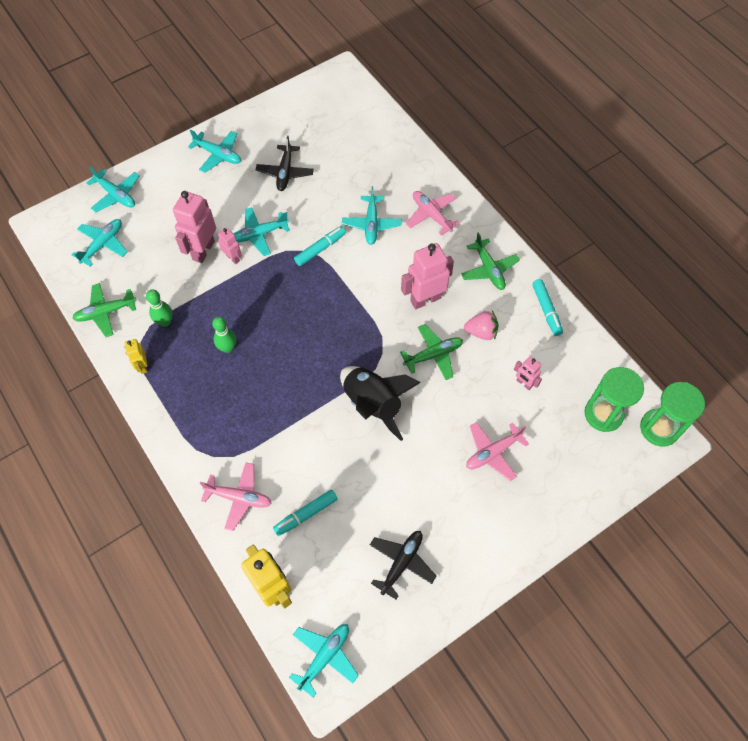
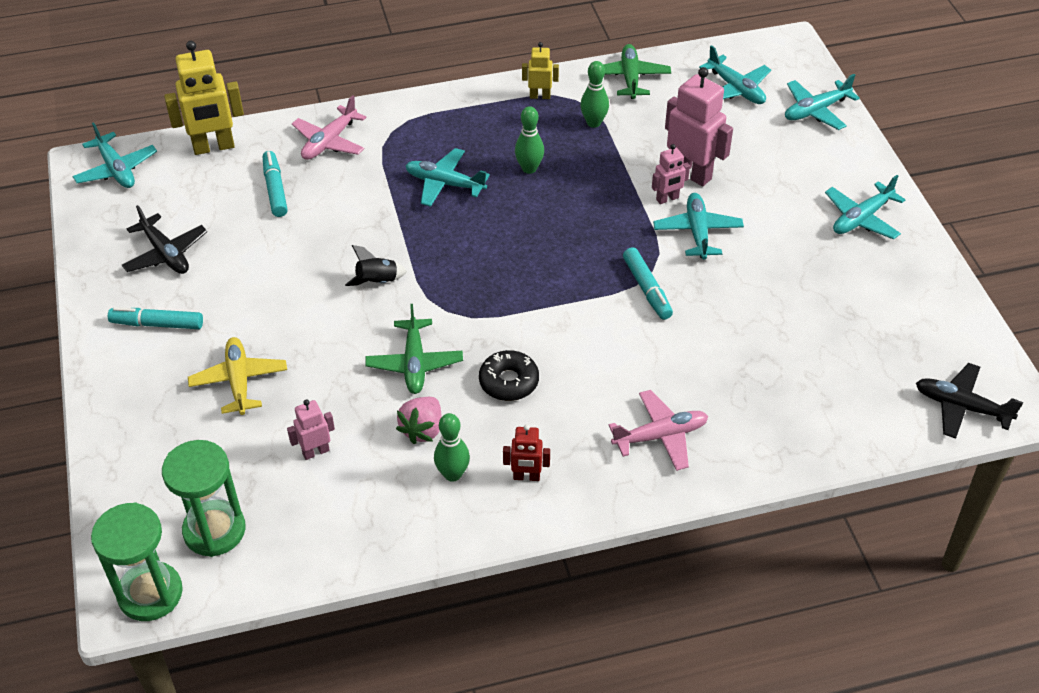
camera: 110 degrees right, 15 degrees down
(285, 172) = (805, 283): black plane -> black plane (961, 407)
(371, 224) = (670, 357): turquoise plane -> turquoise plane (444, 184)
(373, 404) = (377, 281): black rocket -> black rocket, size x0.47
(425, 299) = (509, 381): pink robot -> black donut
(489, 269) = (526, 477): green plane -> red robot
(493, 453) = (239, 381): pink plane -> yellow plane
(504, 305) = (452, 474): none -> green bowling pin
(546, 310) = (419, 526): turquoise marker -> turquoise marker (157, 324)

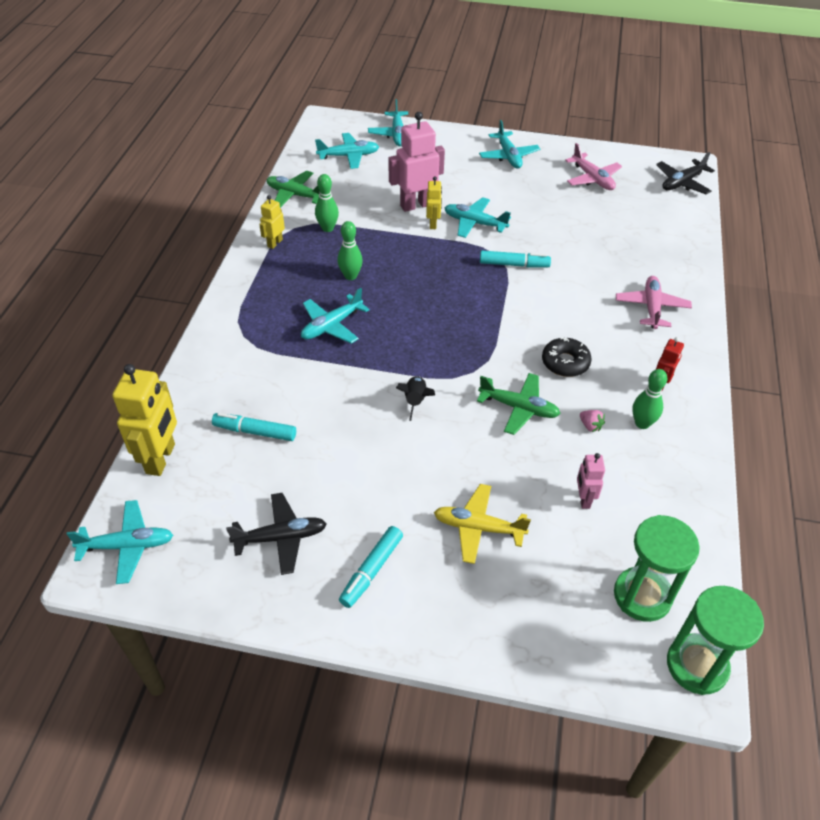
camera: 65 degrees left, 0 degrees up
(329, 142) = (223, 377): pink plane -> pink plane (592, 179)
(422, 430) = (590, 426): pink strawberry -> pink strawberry, size x0.58
(667, 199) = (433, 224): pink robot -> yellow robot

